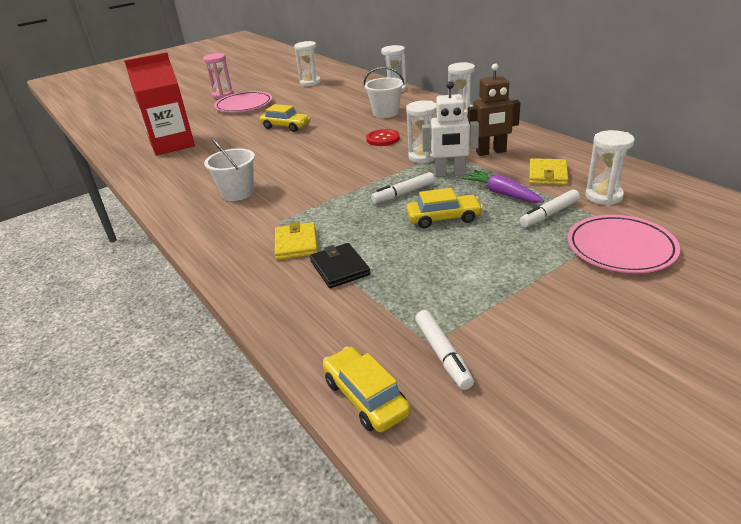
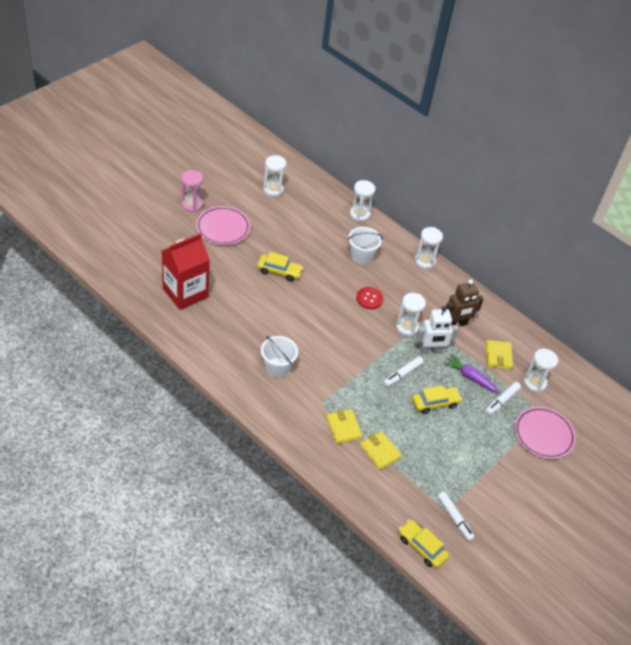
camera: 20 degrees left, 15 degrees up
(339, 268) = (380, 451): black wallet -> yellow wallet

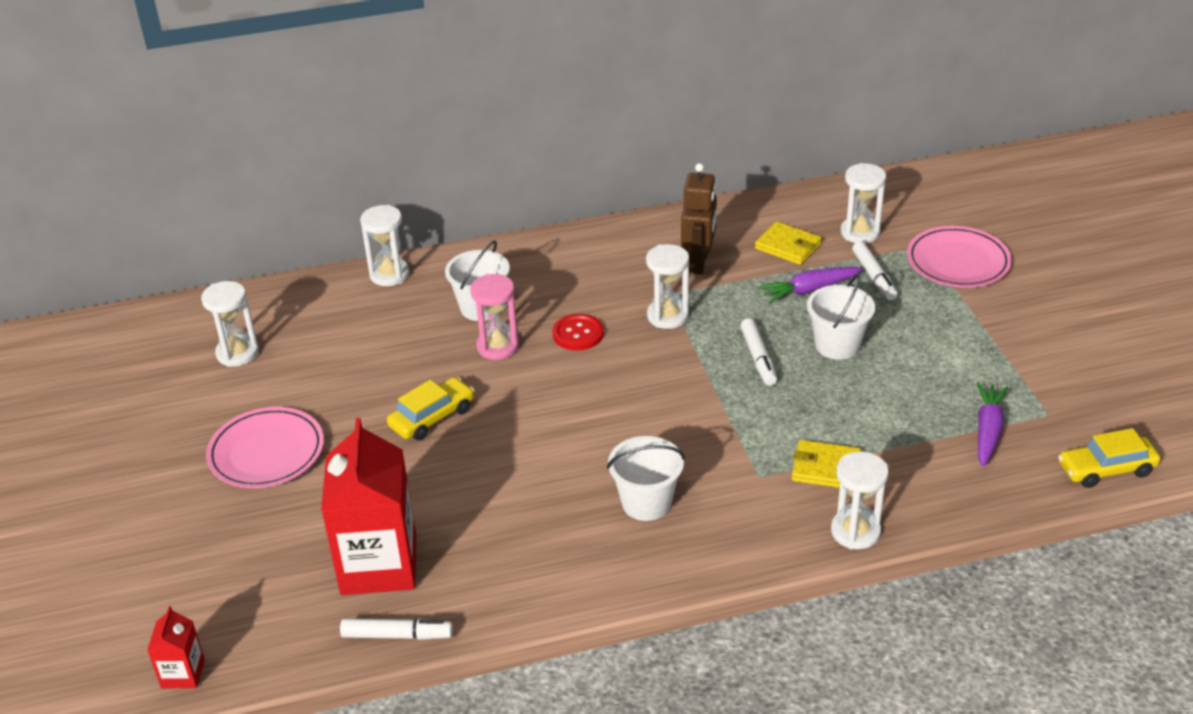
camera: 50 degrees left, 10 degrees down
(98, 261) = (183, 674): none -> red carton
(192, 205) = (169, 474): pink hourglass -> pink hourglass (498, 346)
(380, 451) = (898, 444): yellow wallet -> none
(415, 487) = (987, 430): none -> purple carrot
(424, 261) = (548, 245): white hourglass -> white hourglass (855, 531)
(430, 351) = (732, 310): white robot -> none
(435, 403) = (837, 345): yellow car -> white bucket
(455, 518) = (1067, 411): white marker -> white marker (397, 635)

